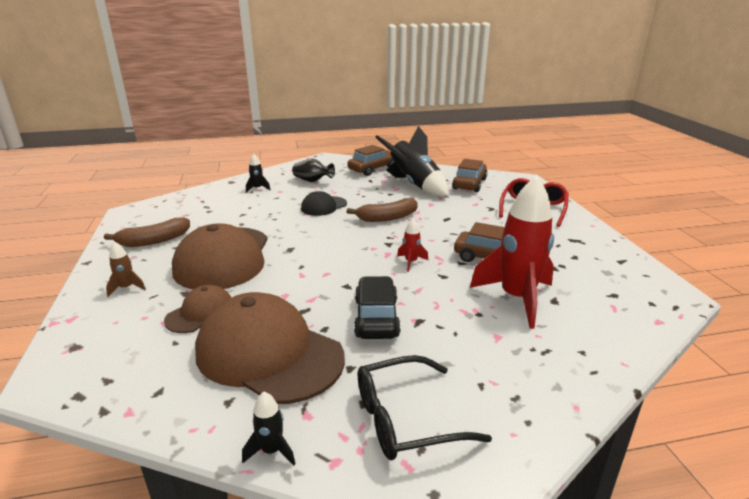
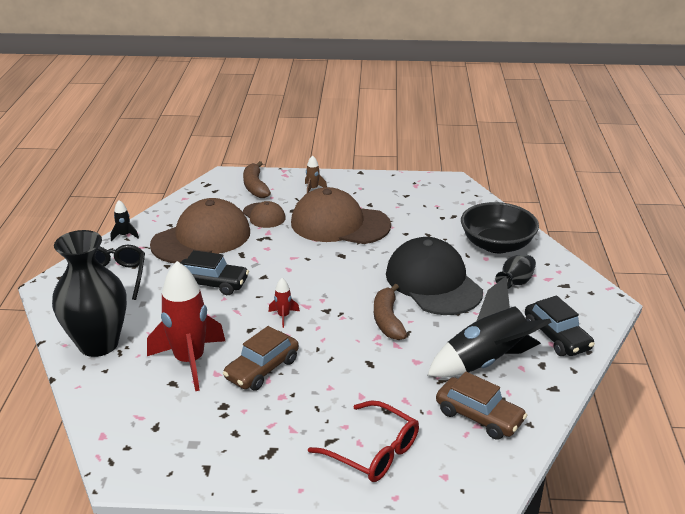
camera: 105 degrees right, 5 degrees up
(154, 241) = (386, 194): brown banana -> brown banana (255, 187)
(257, 188) = (496, 245): black rocket -> black bowl
(323, 206) = (433, 282): black cap -> black cap, size x2.02
(373, 169) = (556, 337): brown car -> black car
(548, 374) = (98, 344): none -> black vase

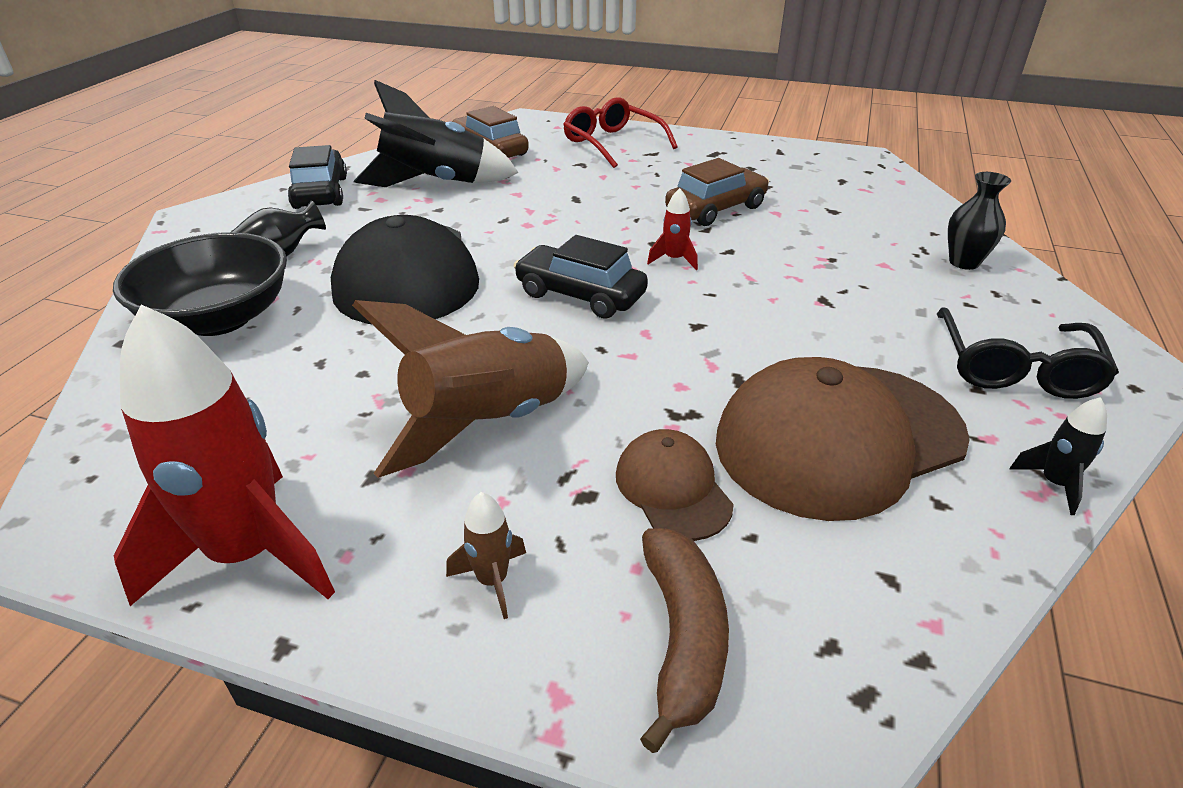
camera: 165 degrees left, 5 degrees up
(98, 344) = (964, 262): black vase -> black vase, size x0.47
(190, 361) = (815, 227): red rocket -> red rocket (248, 554)
(212, 283) = (797, 326): black car -> black car (580, 295)
(339, 224) = (489, 423): brown cap -> brown rocket
(387, 320) = (520, 235): brown banana -> none

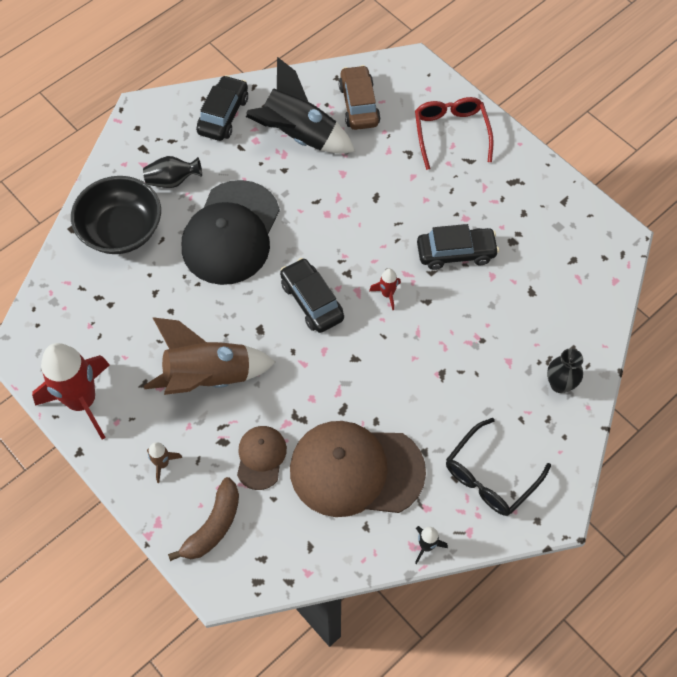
camera: 30 degrees right, 25 degrees up
(715, 209) = (456, 253): brown car -> black car

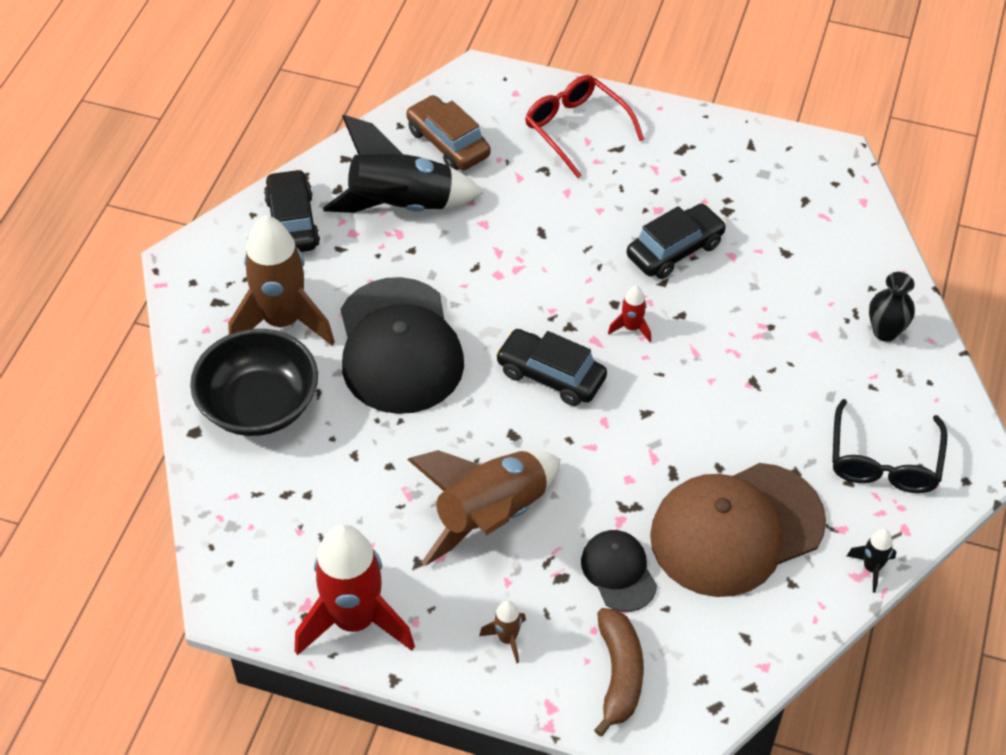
camera: 30 degrees left, 10 degrees down
(172, 181) = (283, 321): black vase -> brown rocket
(261, 457) = (618, 572): brown cap -> black cap

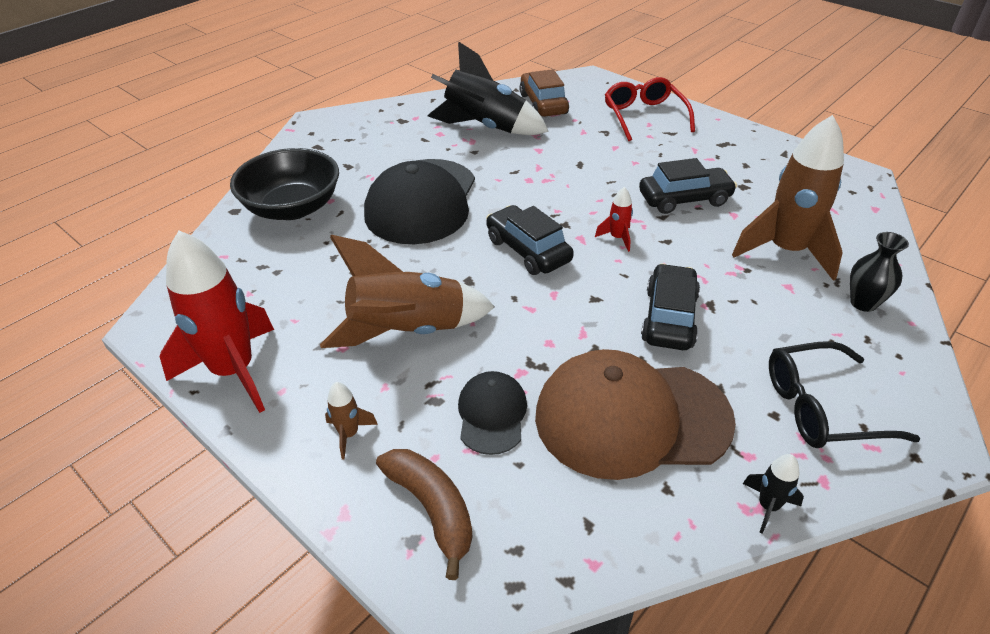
camera: 25 degrees right, 10 degrees down
(283, 321) = (351, 167): brown rocket -> brown rocket (786, 251)
(292, 222) = (403, 119): black car -> black car (669, 318)
(619, 674) = (432, 509): brown banana -> brown banana turned 60 degrees counterclockwise
(884, 460) = (822, 407): black glasses -> black glasses turned 45 degrees clockwise

